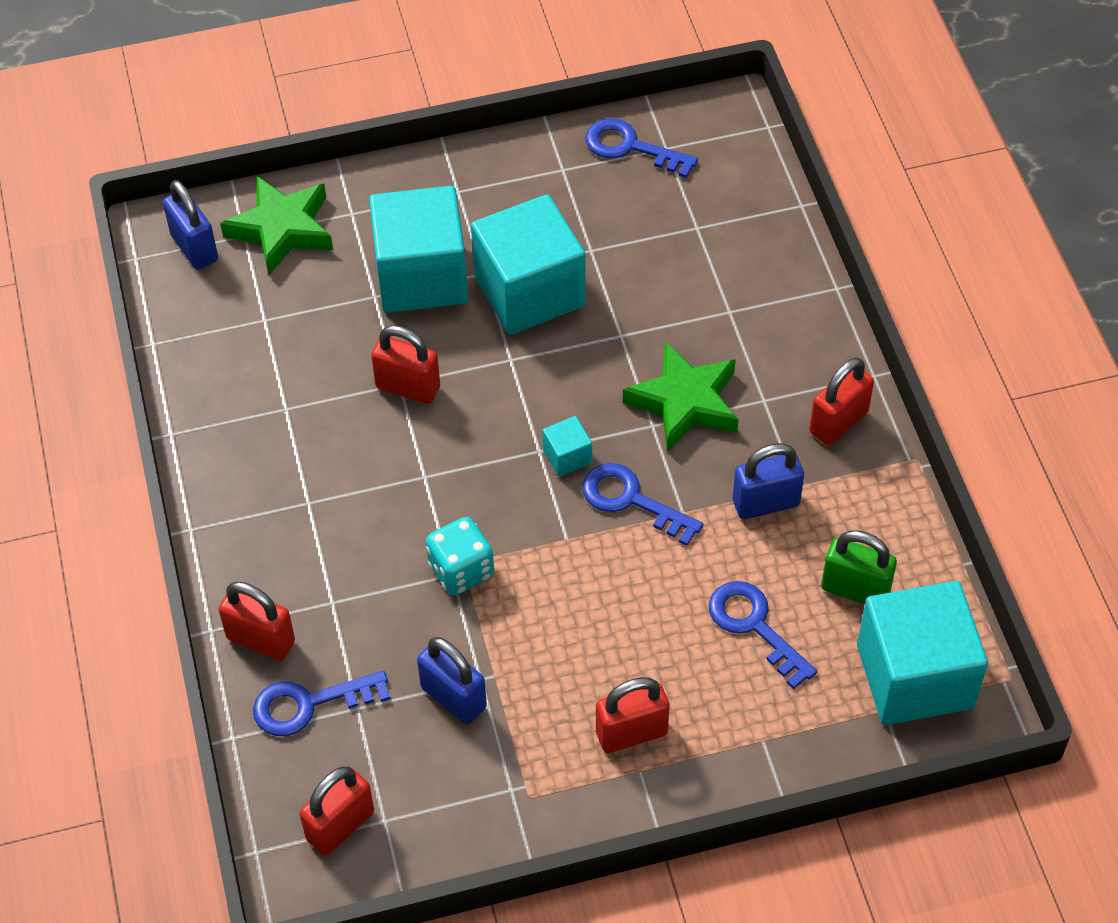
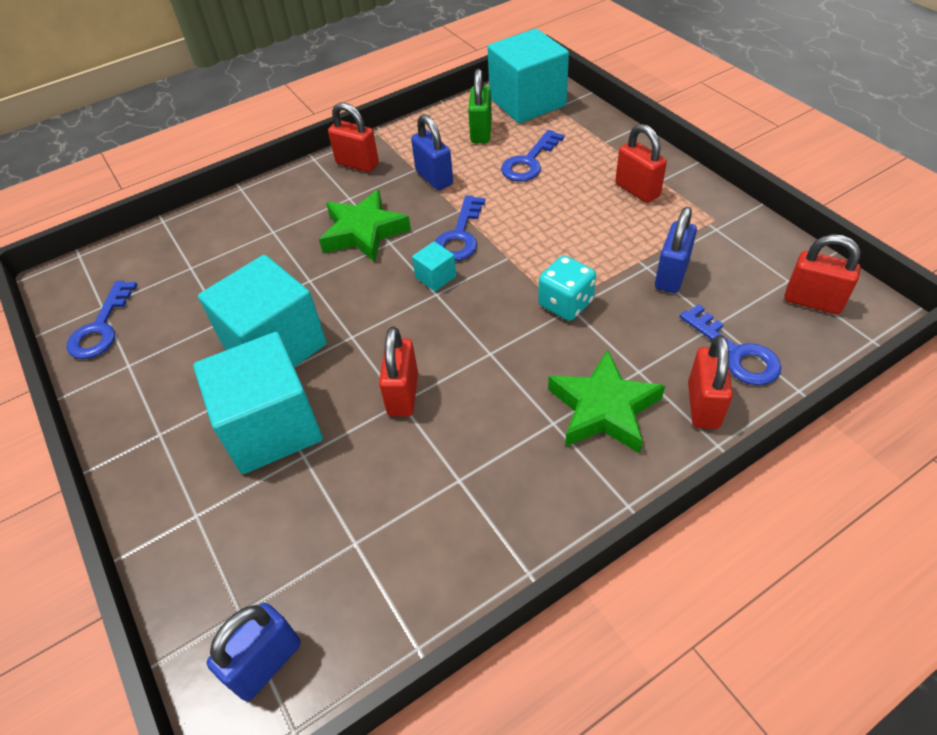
camera: 105 degrees left, 5 degrees down
(282, 229) = (226, 575): green star -> green star (603, 409)

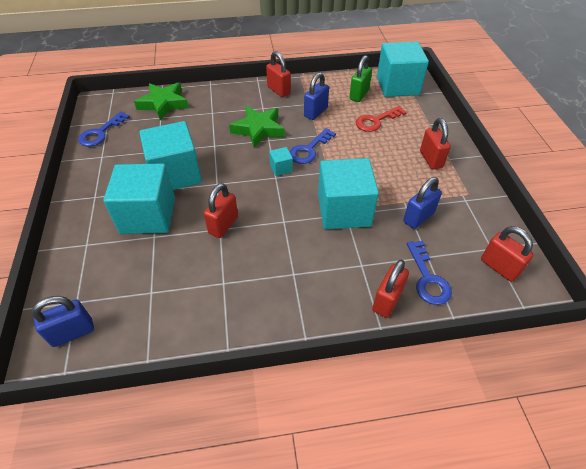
camera: 20 degrees right, 0 degrees up
(434, 178) = (315, 112): blue padlock -> blue padlock turned 45 degrees clockwise
(529, 162) = (376, 121): blue key -> red key
(565, 304) = (344, 210): turquoise dice -> turquoise cube
(603, 409) = (327, 278): green star -> green star (163, 104)

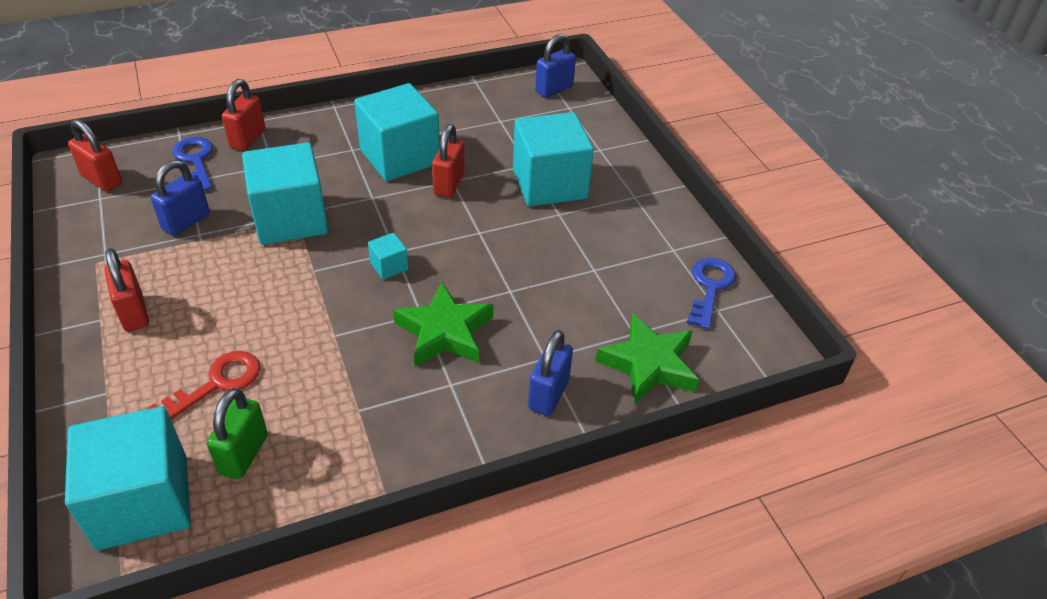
camera: 165 degrees right, 5 degrees down
(176, 174) = (545, 238): turquoise cube -> turquoise cube (400, 157)
(278, 90) = (428, 439): red padlock -> none
(309, 150) = (347, 303): blue key -> none
(315, 112) = (340, 388): blue padlock -> blue padlock (548, 394)

